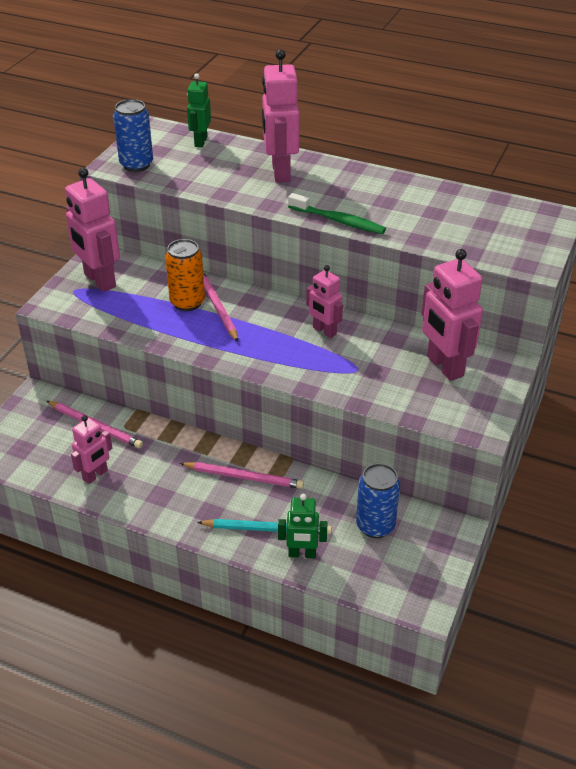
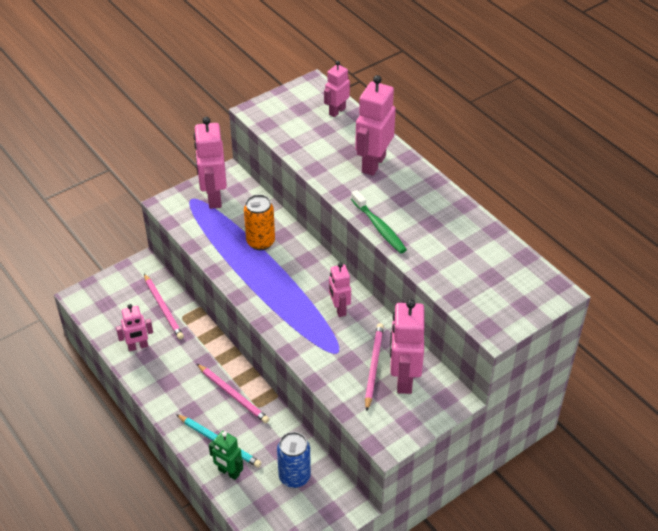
camera: 30 degrees right, 5 degrees up
(136, 165) = (273, 116): blue can -> none
(200, 142) = (337, 111): green robot -> pink robot
(217, 307) = (278, 255): pink pencil -> pink pencil (373, 366)

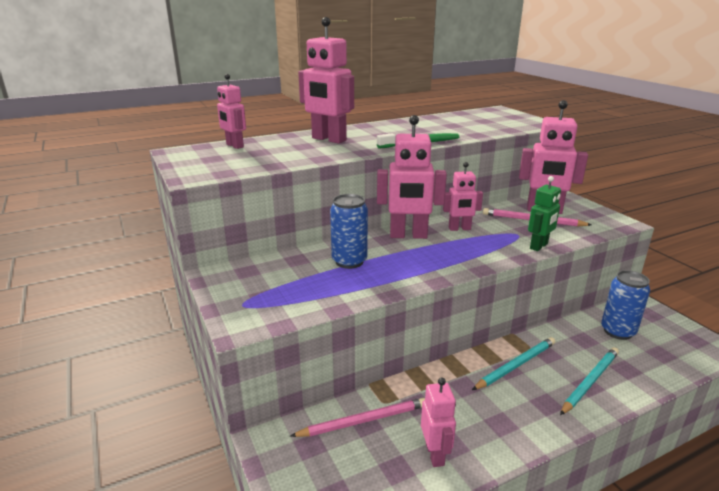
camera: 80 degrees left, 20 degrees down
(214, 197) = (252, 287): pink robot -> pink robot (408, 235)
(228, 472) = (631, 377): green robot -> green robot (539, 246)
(233, 395) = (516, 365): pink pencil -> turquoise pencil
(260, 242) = (349, 261): orange can -> blue can

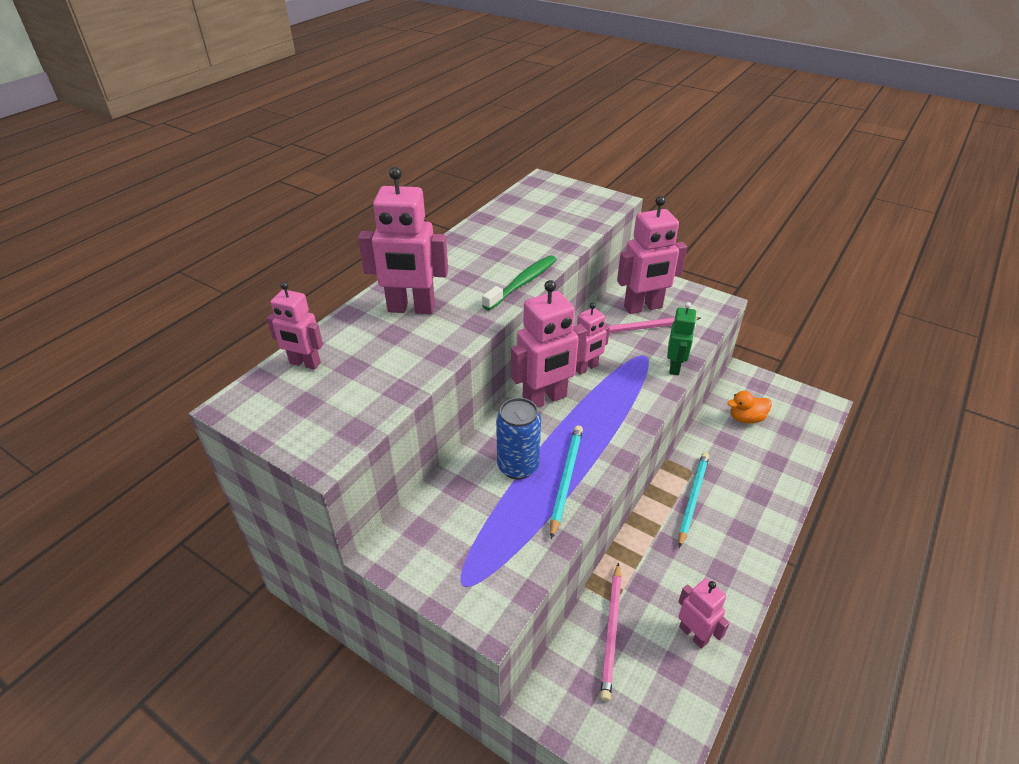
camera: 30 degrees left, 15 degrees up
(363, 420) = (611, 631): pink pencil -> pink pencil turned 150 degrees clockwise
(590, 381) = (758, 489): turquoise pencil -> turquoise pencil (566, 479)
(617, 331) = (746, 418): blue can -> orange duck

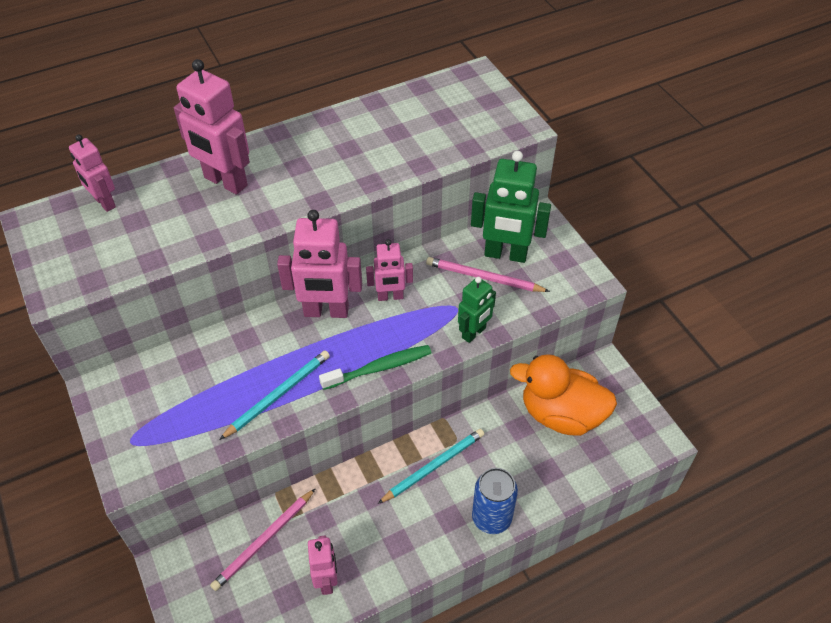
camera: 30 degrees right, 10 degrees up
(518, 466) = (250, 364): blue can -> blue can (491, 518)
(522, 283) = (341, 193): green toothbrush -> green toothbrush (379, 368)
(643, 307) = (505, 254): pink robot -> green robot
(746, 418) = (561, 414): orange duck -> orange duck, size x1.97

